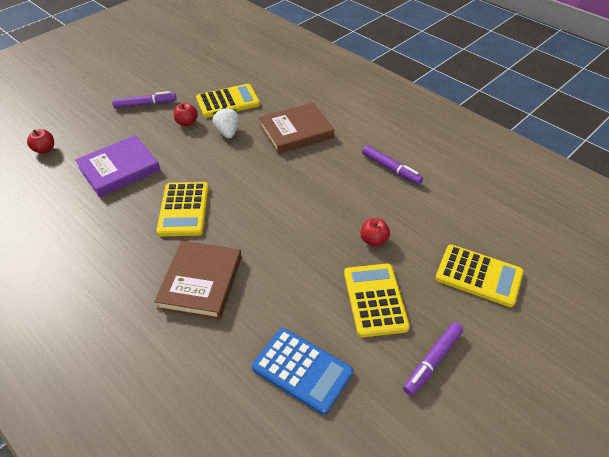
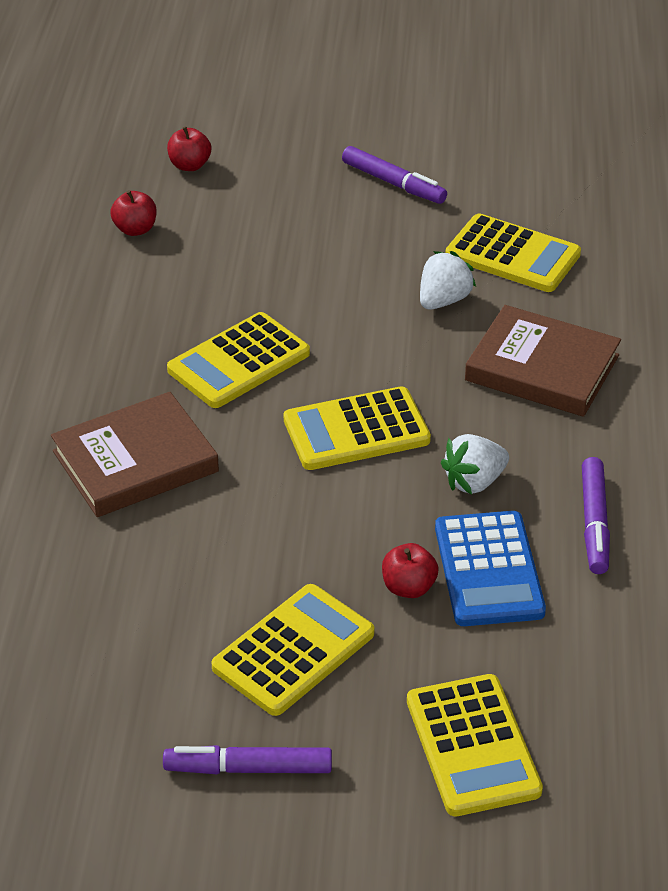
camera: 50 degrees right, 5 degrees down
(119, 169) = (237, 254): purple book -> none
(187, 122) = (409, 247): red apple -> red apple (135, 229)
(268, 200) = (356, 430): none -> yellow calculator
(302, 370) = (100, 642): blue calculator -> blue calculator (488, 570)
(335, 185) = (474, 482): none -> white strawberry

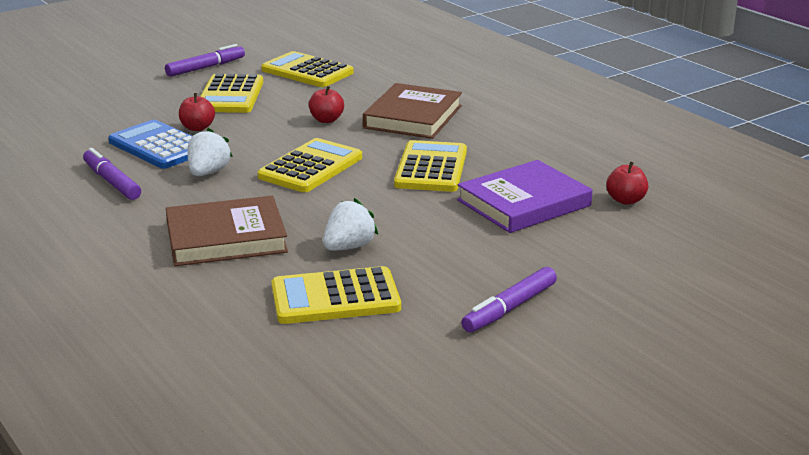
camera: 140 degrees right, 15 degrees down
(189, 165) = (678, 251): red apple -> red apple (326, 120)
(224, 271) = (524, 203): none -> purple book
(393, 183) = (509, 308): purple marker -> purple marker turned 45 degrees counterclockwise
(443, 300) = (349, 247): white strawberry -> white strawberry turned 135 degrees counterclockwise
(472, 746) = (106, 100): yellow calculator -> yellow calculator (307, 71)

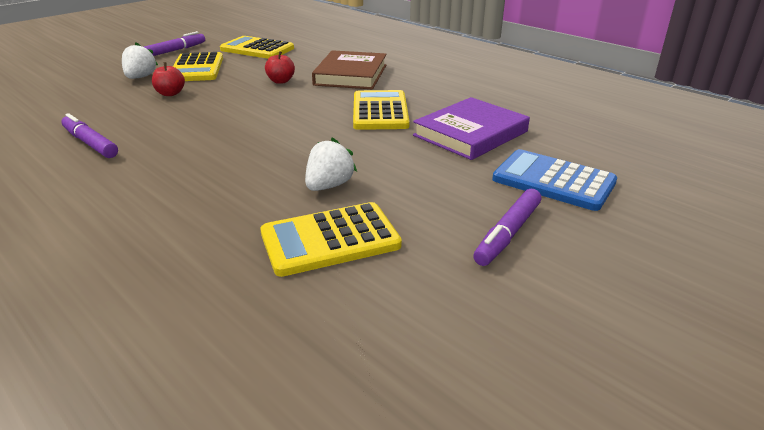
camera: 10 degrees left, 5 degrees up
(159, 146) = (136, 110): blue calculator -> blue calculator (553, 181)
(208, 172) = (183, 129): white strawberry -> white strawberry (140, 77)
(226, 238) = (206, 187): brown book -> none
(311, 167) = (276, 118): yellow calculator -> none
(625, 200) = (552, 125): red apple -> none

